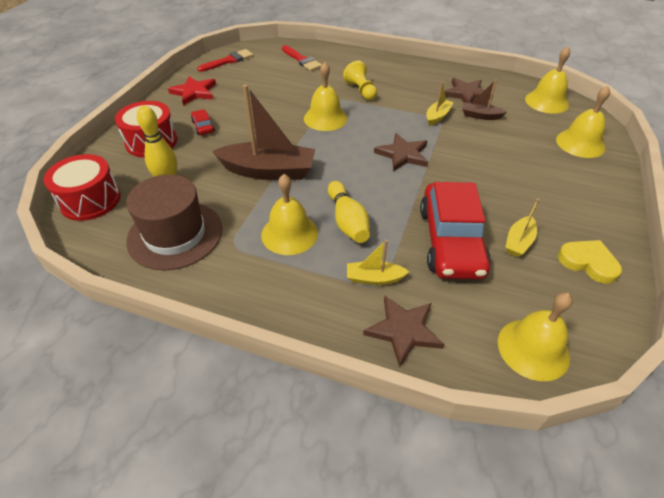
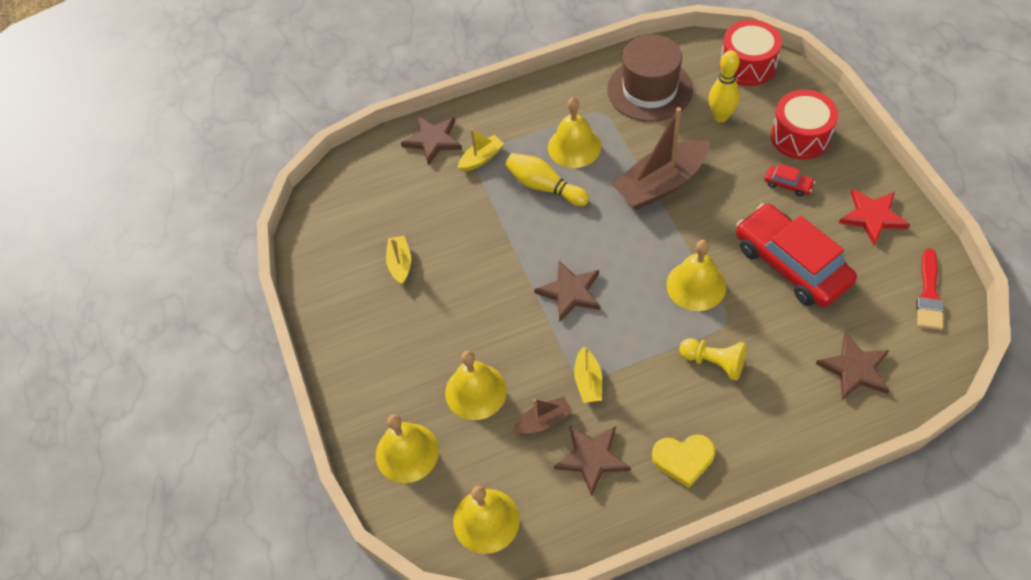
camera: 145 degrees right, 10 degrees up
(302, 60) = (854, 369): red brush -> brown star
(450, 241) = (452, 226): red car -> red car (791, 264)
(533, 349) = (346, 185): yellow bell -> yellow bell (475, 391)
(588, 262) = (337, 282): yellow heart -> yellow heart (683, 459)

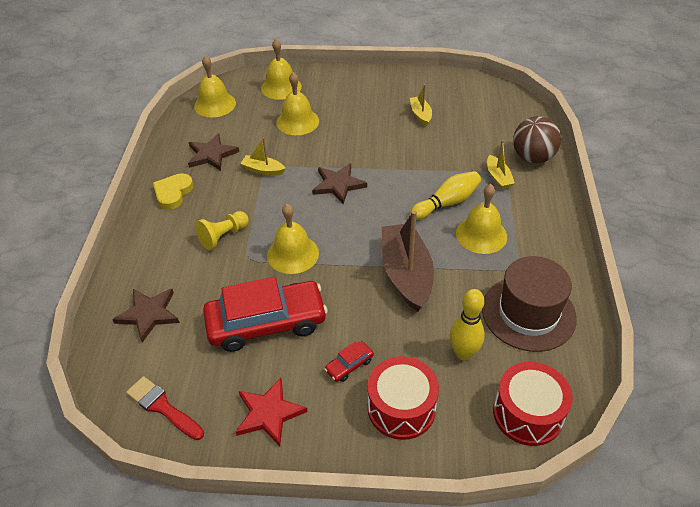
camera: 110 degrees right, 10 degrees down
(400, 263) = (420, 115): yellow boat -> yellow boat turned 120 degrees counterclockwise
(433, 140) = (532, 157): brown star -> brown ball
(543, 421) = (253, 142): brown boat -> none

